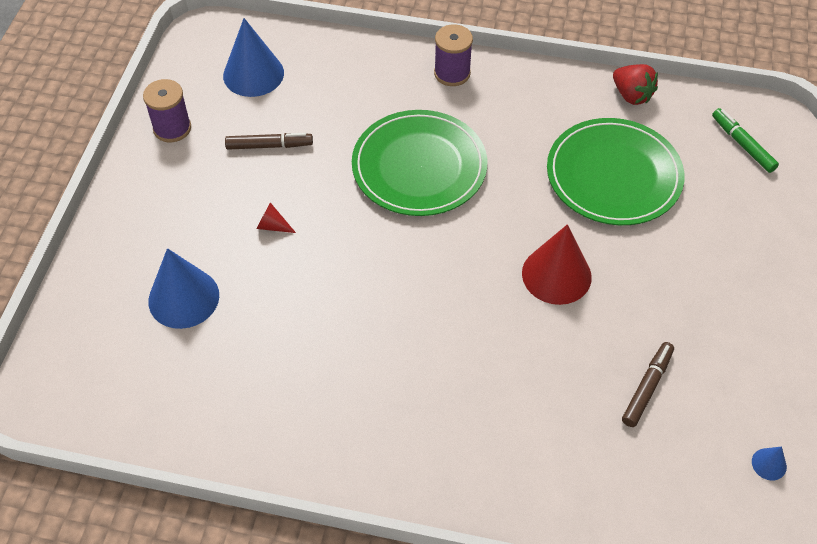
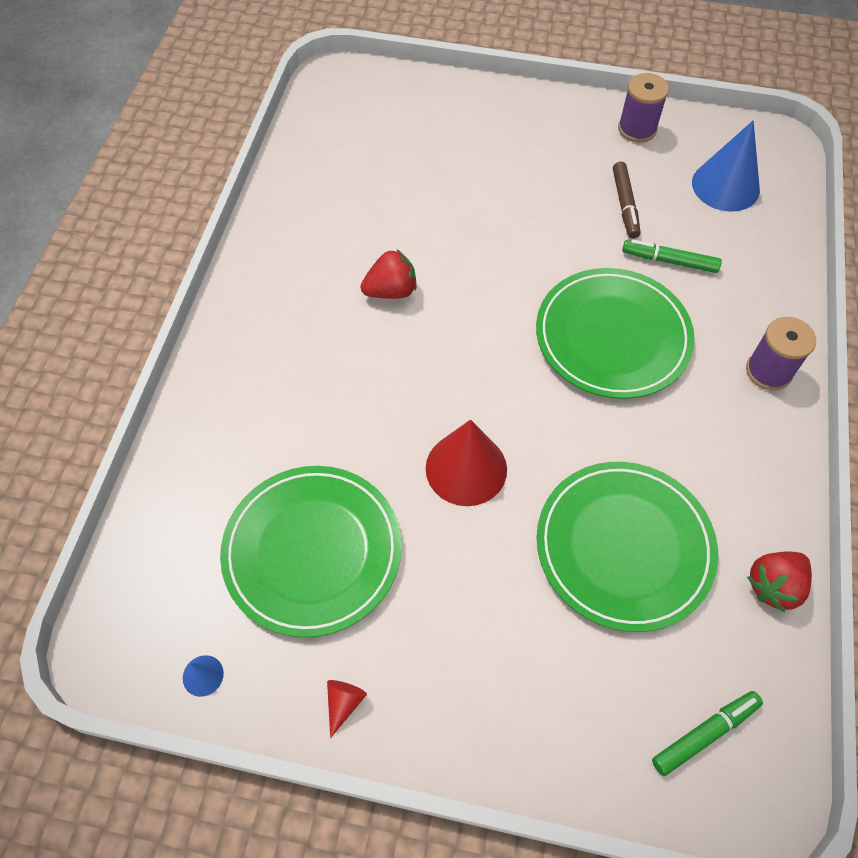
camera: 90 degrees right, 5 degrees up
(183, 298) = (433, 155): blue cone -> none
(272, 226) = (519, 213): red cone -> red cone (344, 703)
(338, 121) = (669, 261): none -> green marker
(365, 333) = (391, 291): none -> red strawberry
(647, 387) = (312, 551): brown marker -> green plate

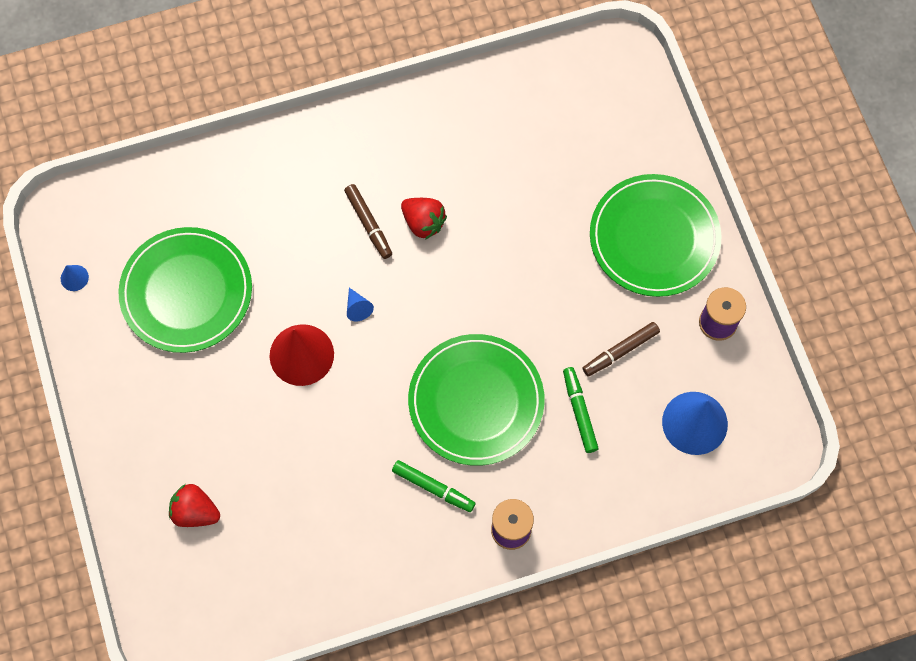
camera: 60 degrees right, 10 degrees up
(344, 703) = (100, 368): red cone -> none
(358, 337) = (368, 224): none -> brown marker
(446, 390) = (357, 308): none -> blue cone
(624, 547) = (299, 487): green plate -> green plate (654, 238)
(705, 734) = (194, 592): green marker -> green marker (433, 488)
(774, 586) = (324, 599): red strawberry -> red strawberry (195, 511)

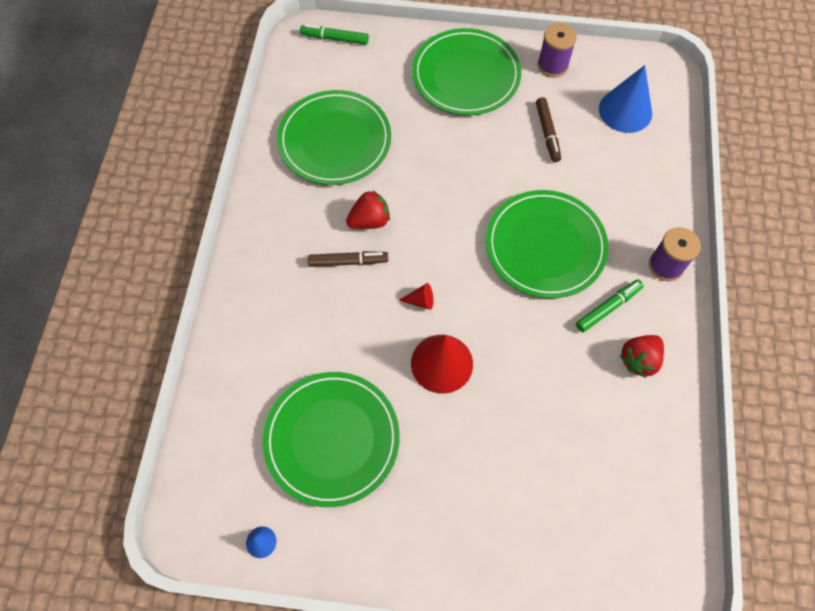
camera: 65 degrees left, 5 degrees down
(195, 511) = (553, 518): red strawberry -> red strawberry (639, 360)
(357, 308) = (420, 301): blue cone -> red cone
(501, 147) = (335, 140): none -> green plate
(579, 412) = (585, 179): green marker -> green marker (335, 38)

